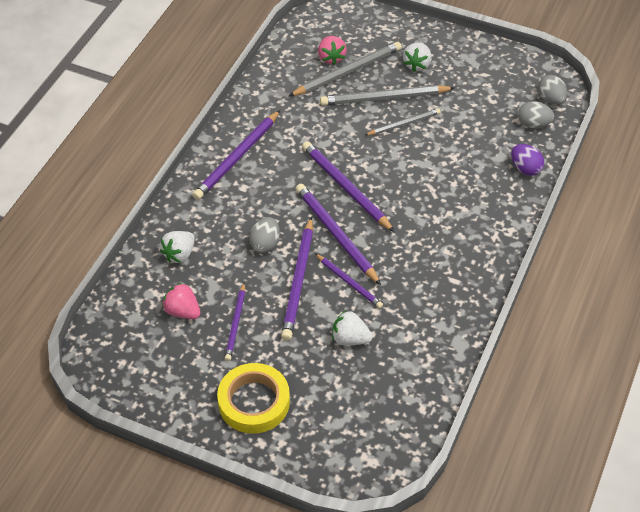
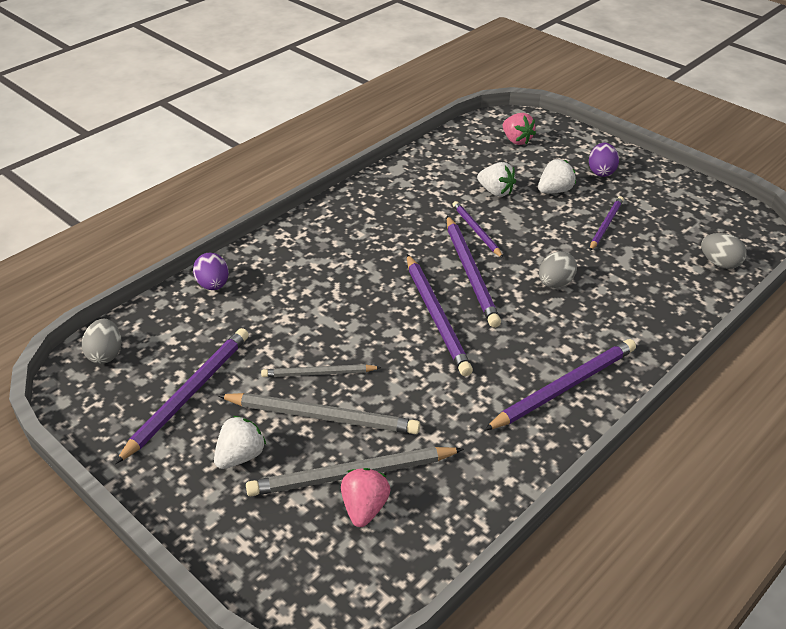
camera: 160 degrees left, 10 degrees down
(179, 254) = (659, 296): white strawberry -> white strawberry (555, 191)
(182, 311) = (661, 246): pink strawberry -> pink strawberry (516, 140)
(254, 402) = (601, 172): yellow tape -> purple egg
(299, 281) = (529, 243): purple pencil -> purple pencil (188, 394)
(533, 124) = (157, 330): grey egg -> grey egg (719, 263)

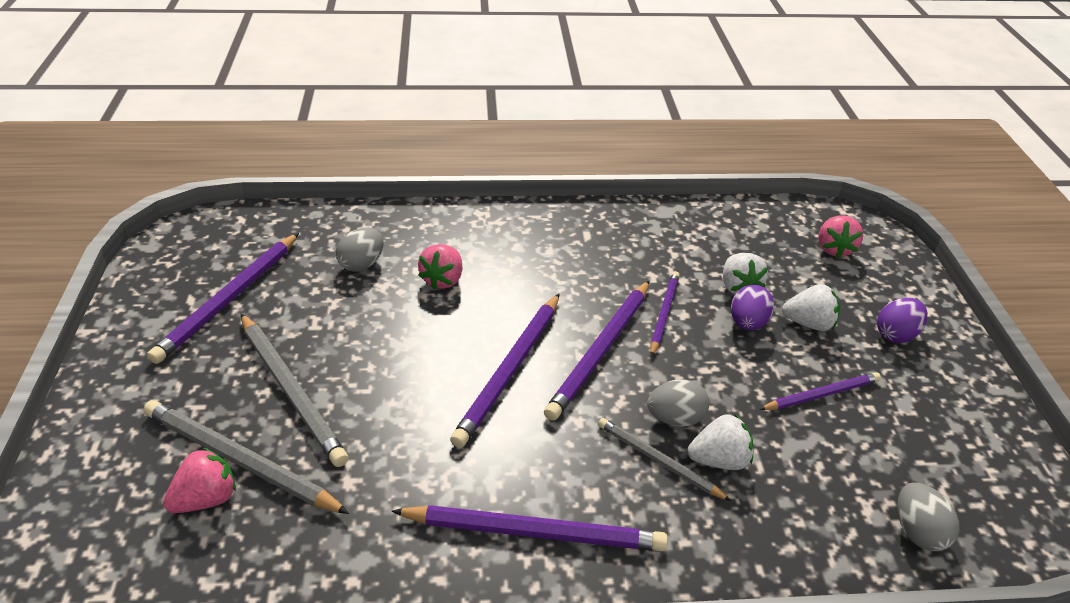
camera: 40 degrees right, 0 degrees up
(105, 354) = (225, 229): grey egg -> grey egg (362, 264)
(188, 394) = (229, 299): purple pencil -> purple pencil turned 135 degrees clockwise
(213, 285) = (370, 223): purple egg -> purple egg (747, 323)
(240, 456) = (191, 377): white strawberry -> white strawberry (719, 460)
(319, 291) = (443, 280): none -> pink strawberry
(319, 373) = (341, 351): grey pencil -> grey pencil (658, 461)

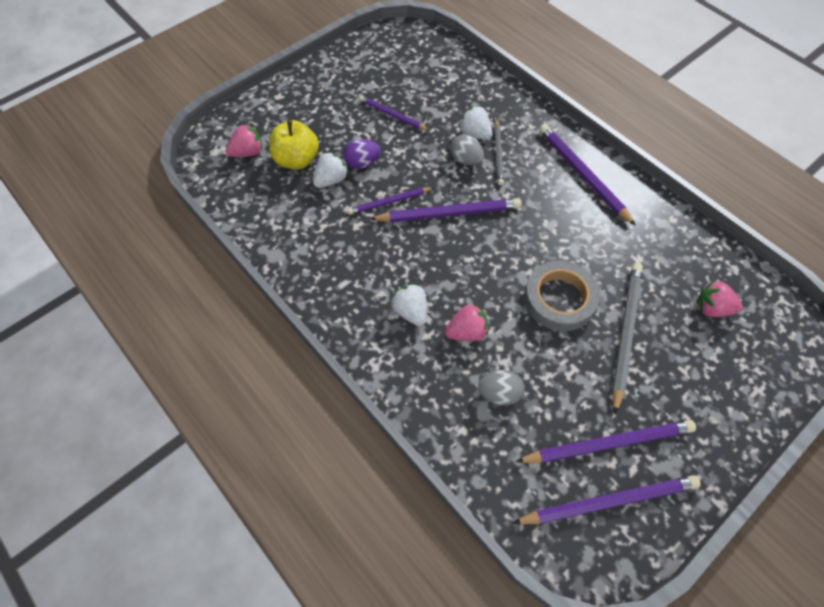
camera: 125 degrees left, 20 degrees up
(240, 460) = (682, 315): grey pencil -> none
(392, 367) = (559, 299): none -> grey tape
(510, 370) = (504, 243): purple pencil -> purple pencil (608, 501)
(794, 277) = (297, 160): none -> yellow apple
(808, 323) = (337, 138): white strawberry -> white strawberry (410, 311)
(896, 334) = (314, 103): purple egg -> none
(917, 531) = (448, 62): grey egg -> none

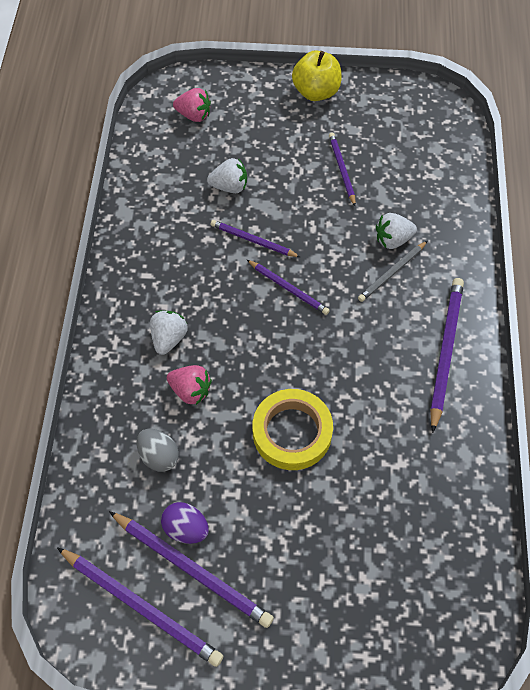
camera: 45 degrees right, 0 degrees up
(297, 160) = (223, 149): yellow apple -> yellow apple (316, 92)
(362, 163) = (269, 191): purple egg -> purple egg (186, 529)
(448, 213) = (288, 288): purple pencil -> purple pencil, size x0.60
(465, 160) = (357, 256): grey egg -> none
(475, 133) = (393, 240): white strawberry -> white strawberry turned 105 degrees counterclockwise
(559, 299) = (292, 432): grey tape -> yellow tape
(625, 334) = (311, 507): grey pencil -> none
(712, 308) = (413, 560): pink strawberry -> none

